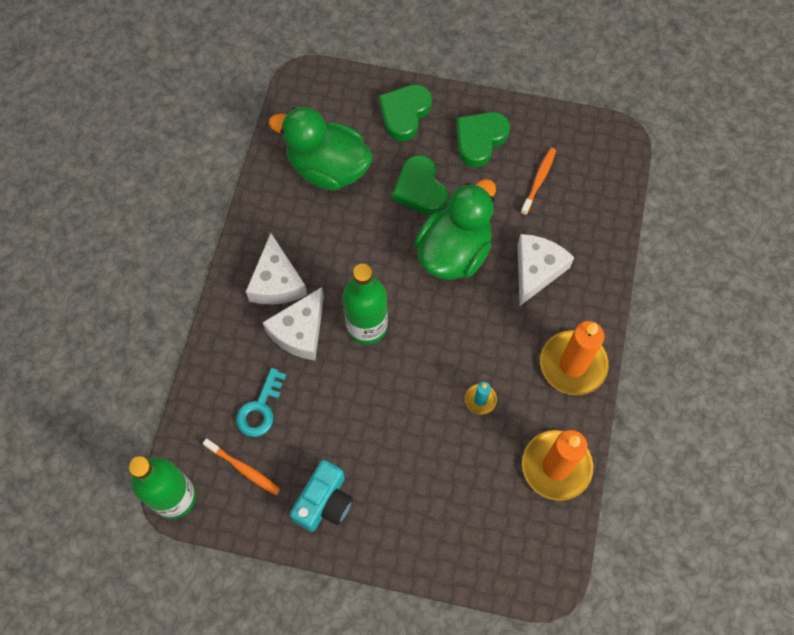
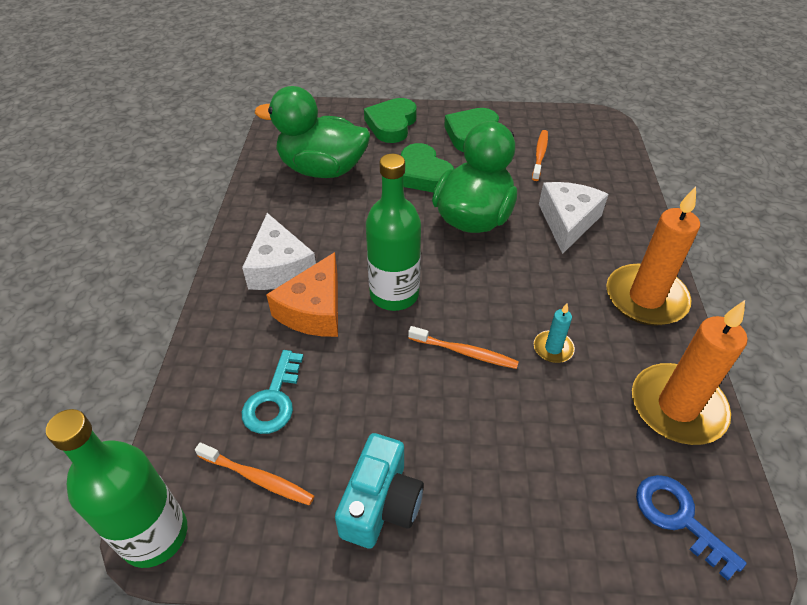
camera: 10 degrees left, 20 degrees down
(300, 331) = (314, 310): white cheese -> orange cheese
(410, 391) = (464, 352): none -> orange toothbrush
(521, 547) = (678, 518): none -> blue key

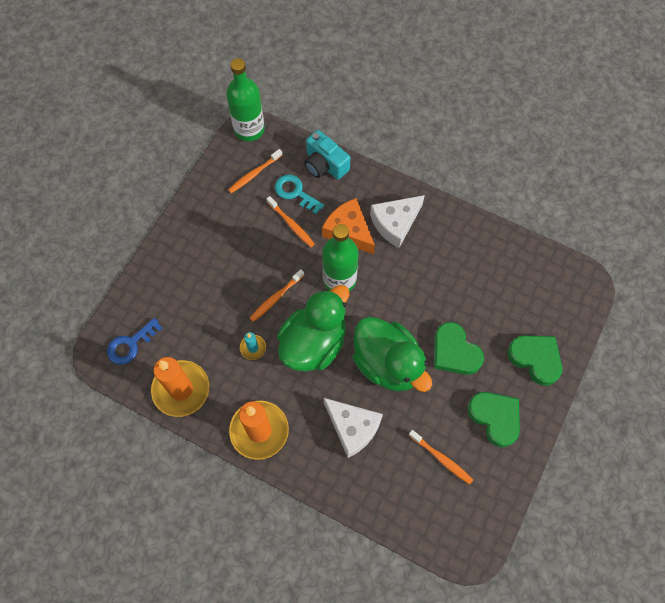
camera: 115 degrees right, 20 degrees up
(279, 267) = (395, 223): white cheese -> white cheese turned 45 degrees counterclockwise
(322, 169) = (491, 283): green duck -> green duck (314, 343)
(335, 382) = (291, 224): none -> orange toothbrush
(381, 504) = (212, 219): turquoise camera -> turquoise camera (325, 164)
(423, 174) = (454, 352): green heart -> green heart turned 120 degrees counterclockwise
(678, 518) = (131, 344): blue key -> blue key turned 150 degrees clockwise

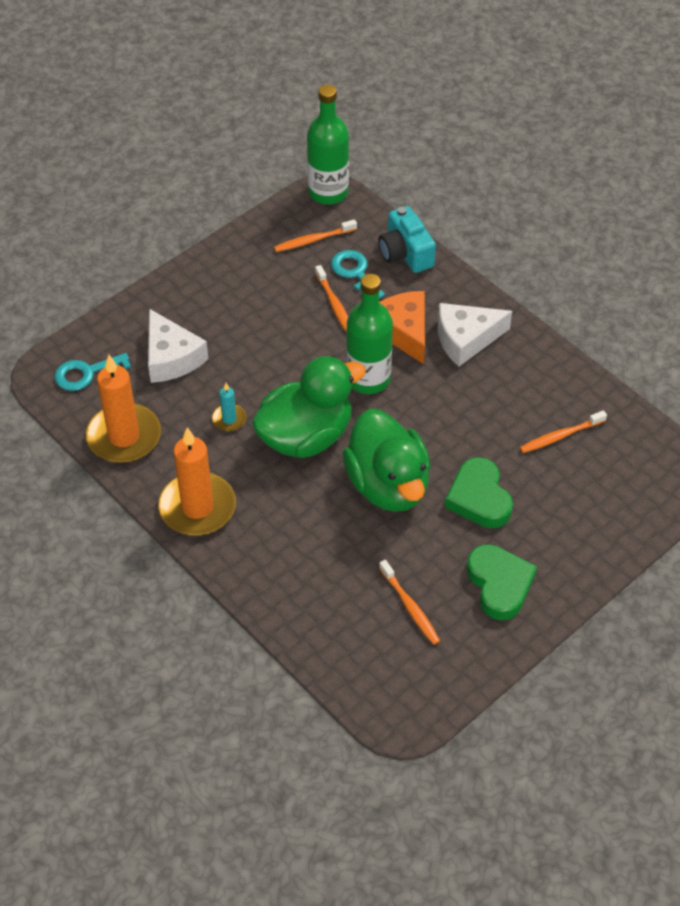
camera: 20 degrees right, 15 degrees down
(131, 344) = (86, 373): blue key -> turquoise key
(276, 298) = (281, 375): orange toothbrush -> orange toothbrush (561, 436)
(352, 428) = (313, 539): white cheese -> white cheese (171, 358)
(535, 359) = (582, 536): green heart -> none

